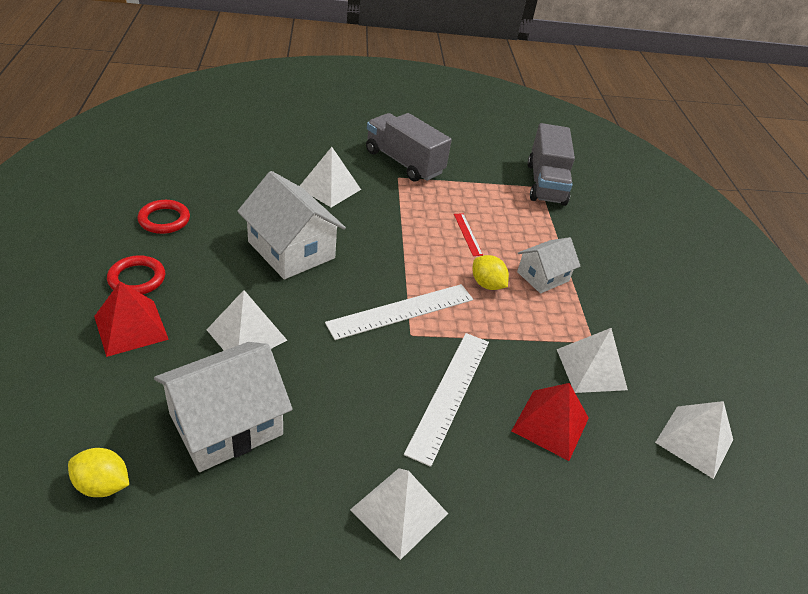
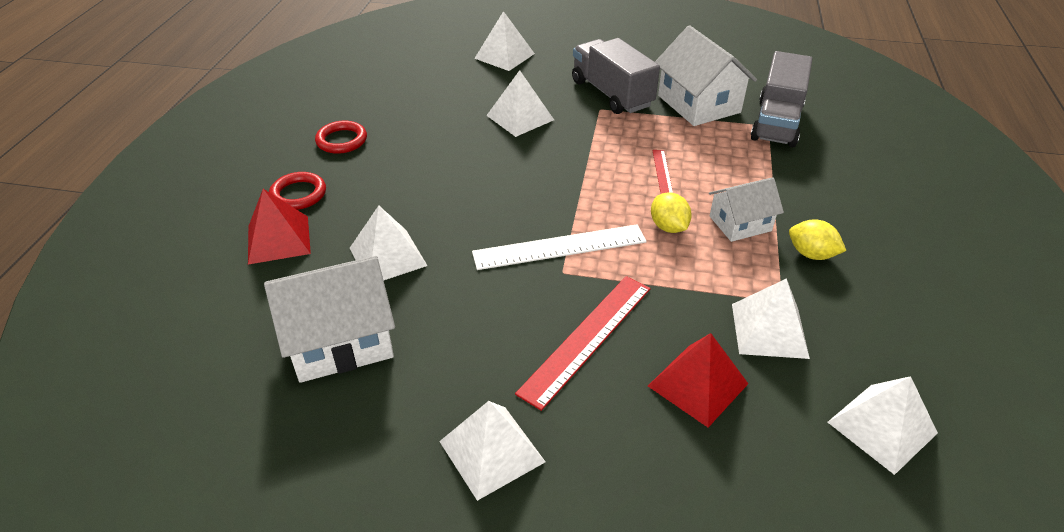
camera: 20 degrees right, 0 degrees up
(103, 485) = (208, 381): yellow lemon -> yellow lemon (811, 254)
(291, 250) = (460, 177): white house -> white house (698, 104)
(297, 128) = (504, 56): none -> white pyramid
(449, 394) = (587, 338): white ruler -> red ruler

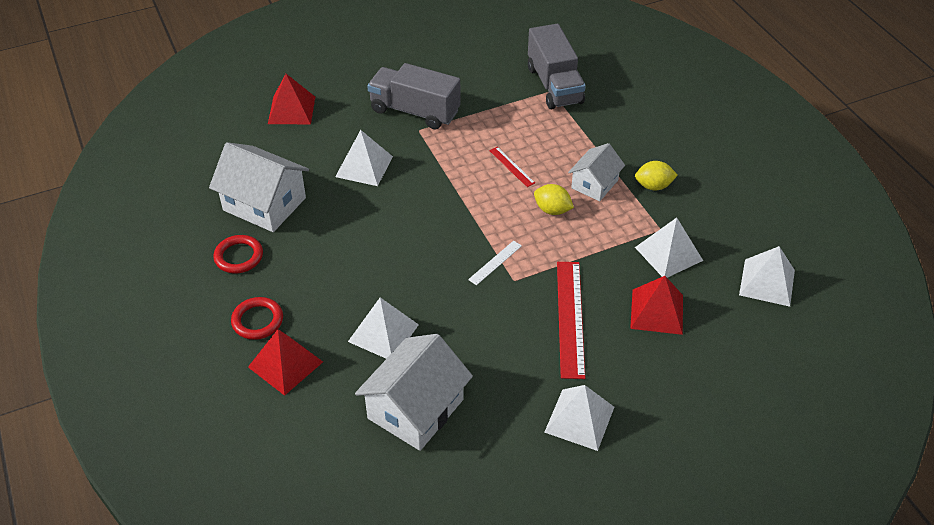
camera: 35 degrees left, 5 degrees up
(504, 56) = (291, 110): white pyramid -> red pyramid
(559, 247) = (495, 262): white ruler -> white ruler, size x0.50
(698, 104) = (487, 92): white house -> white house (264, 204)

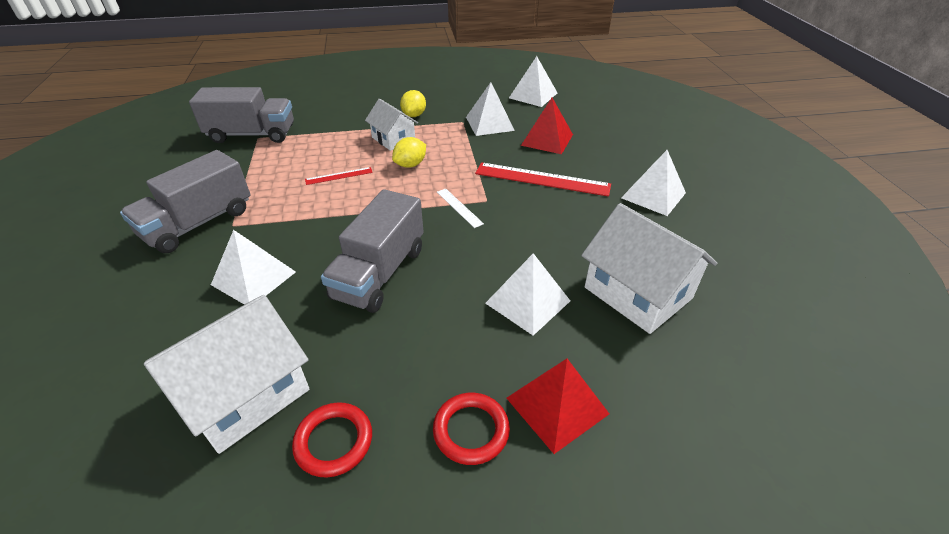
camera: 75 degrees left, 5 degrees down
(291, 110) = (77, 335): red pyramid -> none
(390, 234) = (380, 273): none -> grey truck

